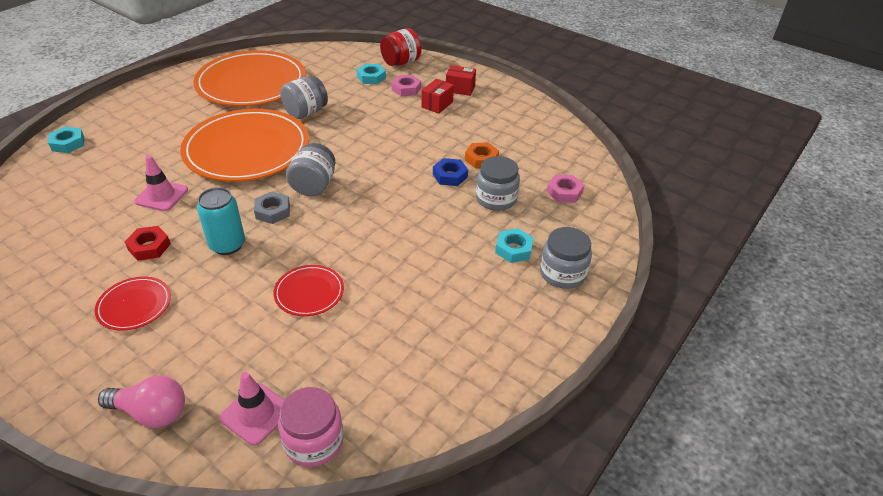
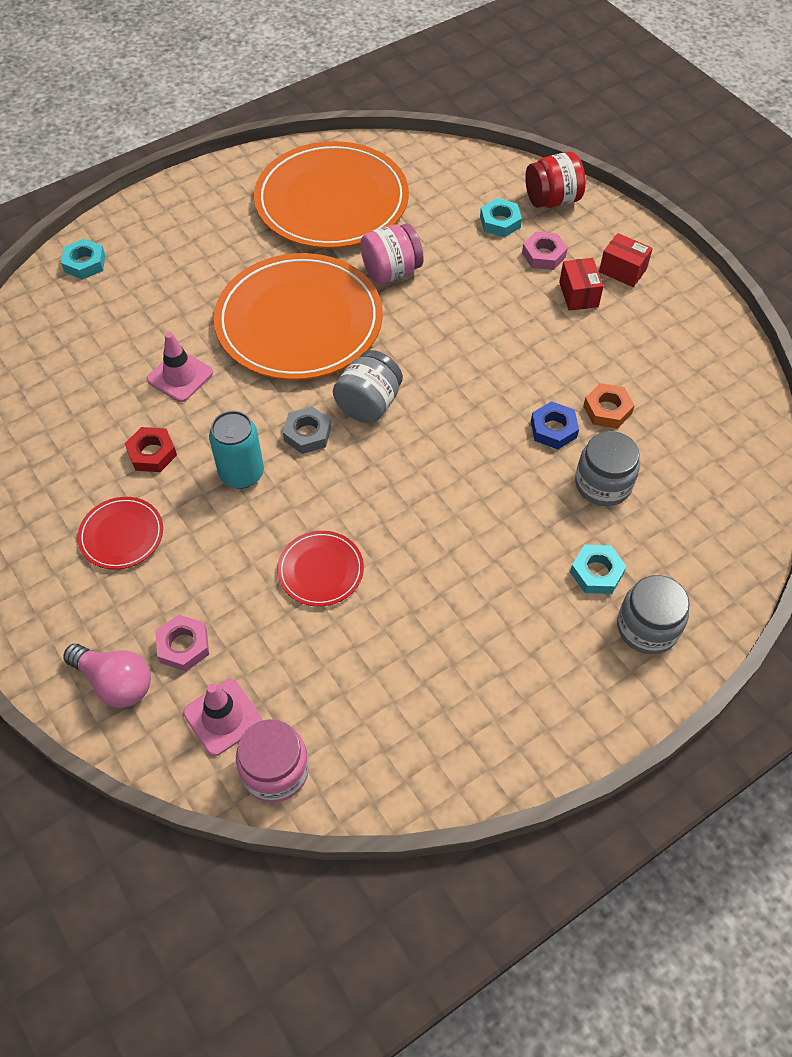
camera: 20 degrees right, 15 degrees up
(306, 112) = (391, 272): grey jar -> pink jar
(437, 104) = (578, 294): red box -> red box turned 60 degrees counterclockwise
(564, 192) = (704, 496): pink nut -> pink nut (183, 646)

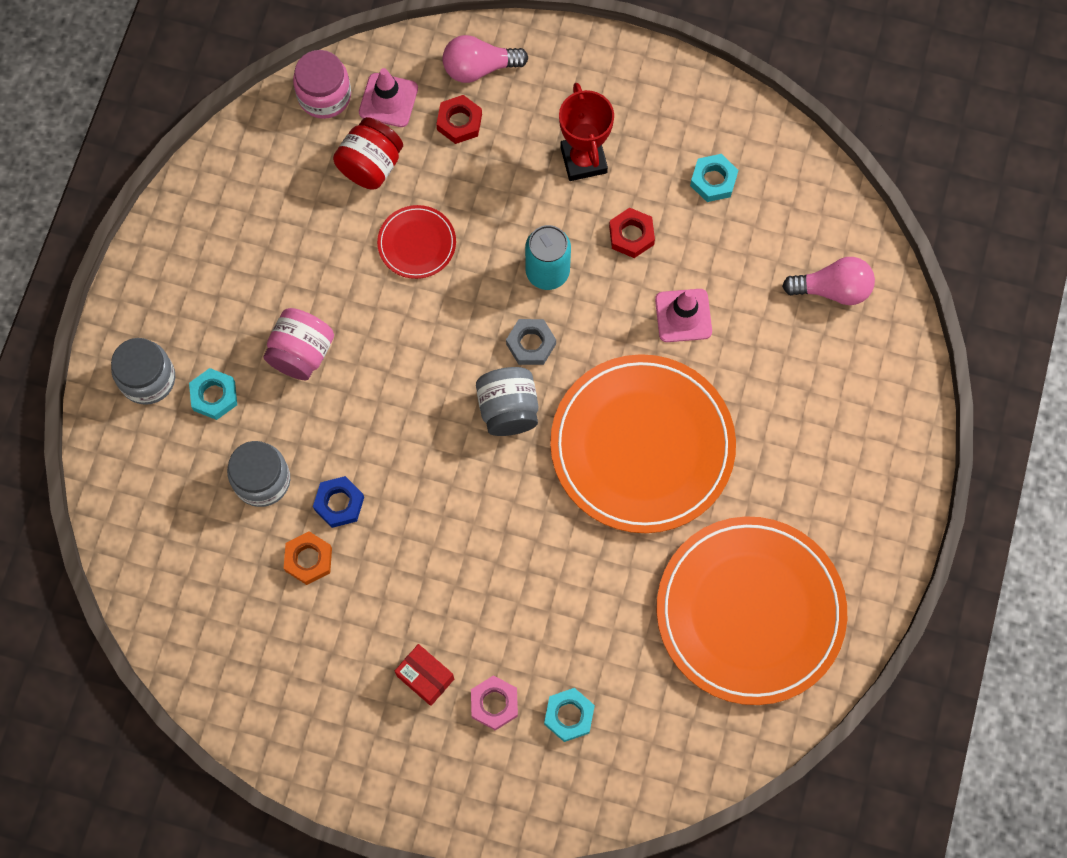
camera: 140 degrees right, 15 degrees up
(64, 322) = (832, 289): none -> pink light bulb
(84, 263) = (887, 358): turquoise nut -> turquoise nut (713, 180)
(121, 535) = (583, 160): red plate -> red trophy
(183, 646) = (459, 122): pink nut -> red nut
(391, 272) = (615, 567): pink jar -> pink jar (301, 353)
(552, 200) = (543, 791): red jar -> red jar (371, 165)
(622, 270) = (406, 743): red box -> none

